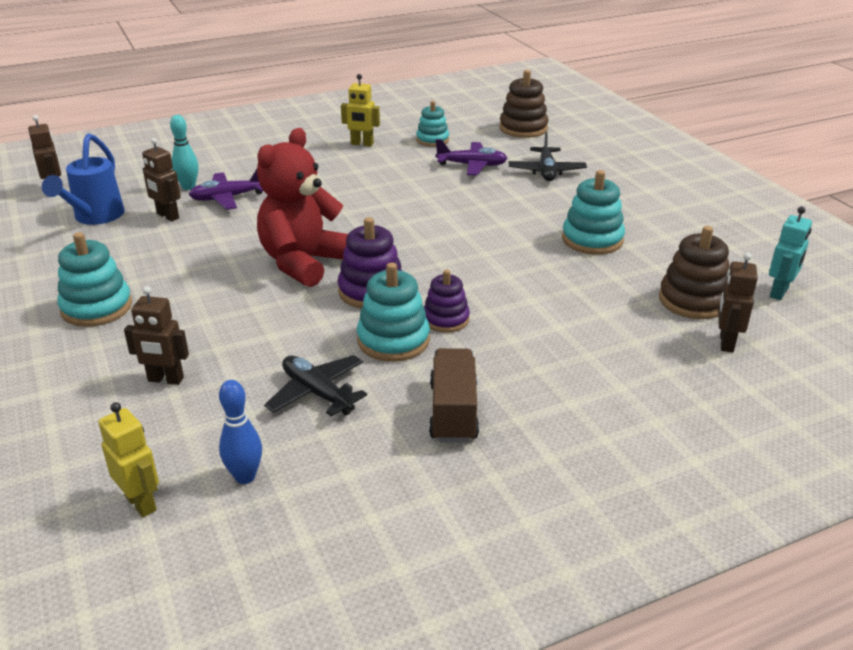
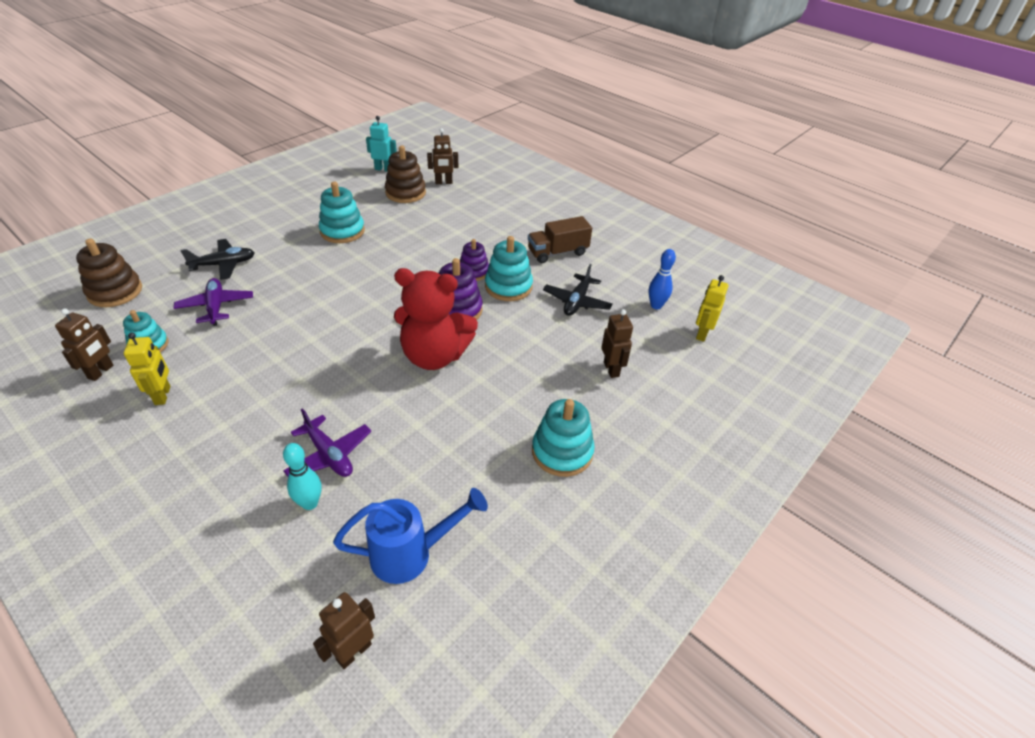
camera: 115 degrees left, 10 degrees up
(167, 216) = (386, 487): brown robot -> brown robot (101, 372)

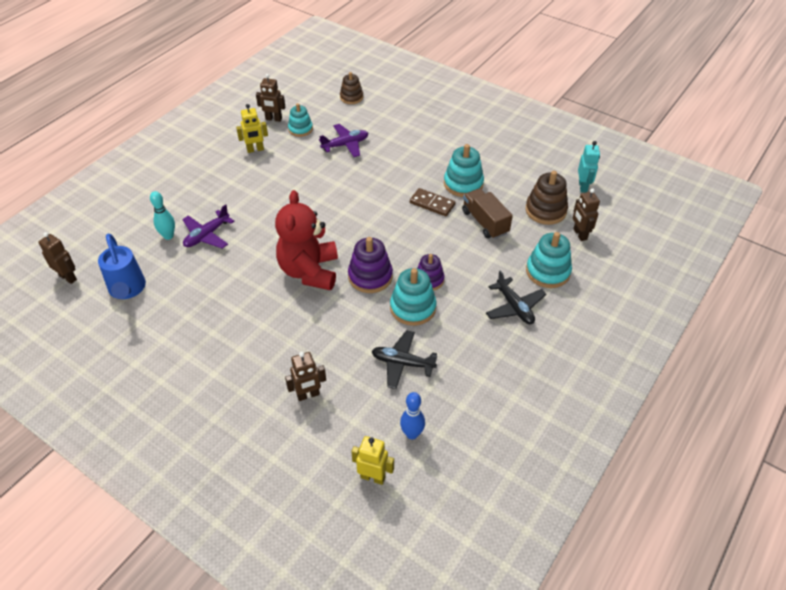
camera: 85 degrees right, 5 degrees up
(115, 292) = (351, 97): brown stacking toy -> brown stacking toy, size x0.67
(224, 264) = (395, 134): black plane -> black plane (514, 307)
(363, 255) = (432, 204): none -> brown domino
(557, 252) = (482, 342): brown truck -> brown truck (485, 222)
(562, 452) = (210, 363): turquoise stacking toy -> turquoise stacking toy (548, 272)

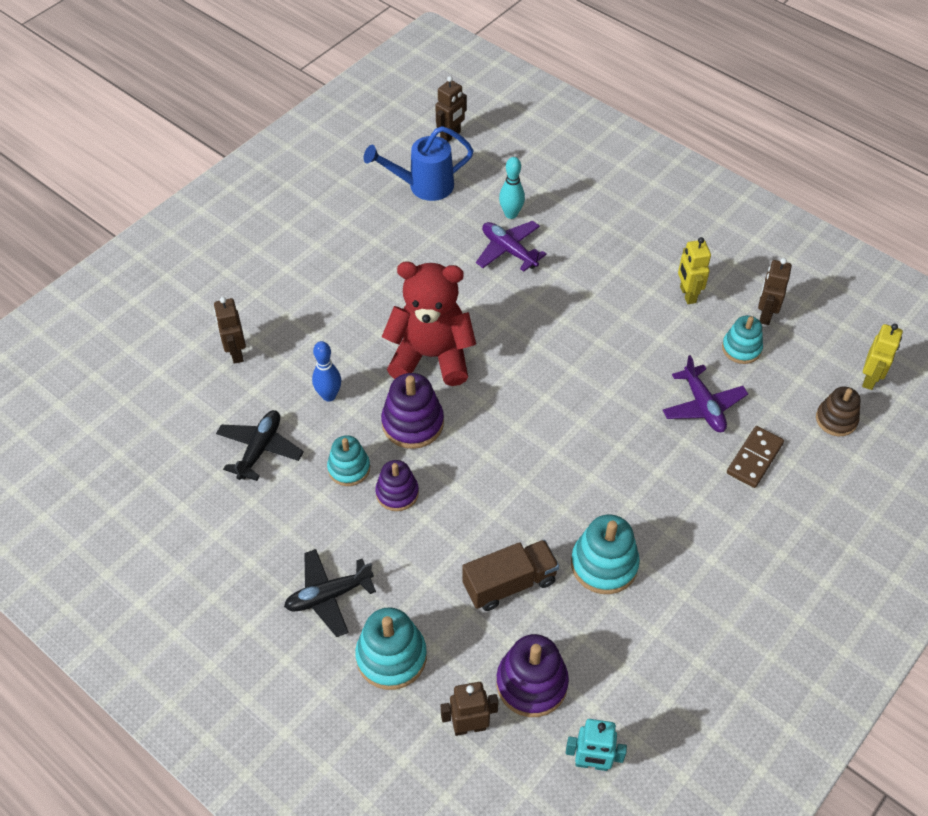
camera: 95 degrees right, 5 degrees up
(373, 477) = (114, 409): yellow robot -> yellow robot (870, 379)
(412, 434) = (157, 450): blue bowling pin -> blue bowling pin (329, 395)
(413, 308) = (349, 468): turquoise stacking toy -> turquoise stacking toy, size x0.67
(432, 204) = (557, 514): brown domino -> brown domino (754, 458)
(545, 210) = (531, 683): brown stacking toy -> purple stacking toy

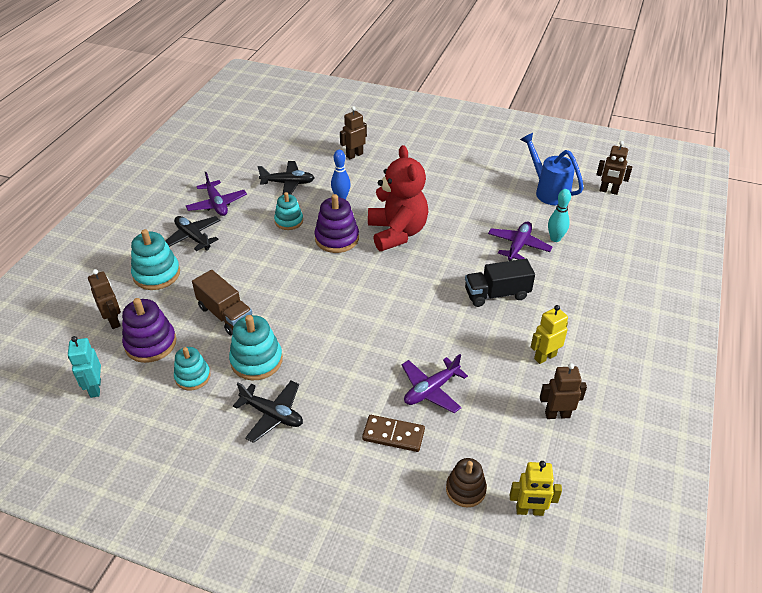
camera: 70 degrees right, 10 degrees down
(263, 550) = (217, 204): none -> purple plane
(397, 493) = (278, 246): purple stacking toy -> none
(580, 299) = (497, 294): none -> black truck
(695, 566) = (272, 415): none -> black plane
(741, 348) = (508, 404): turquoise stacking toy -> turquoise stacking toy (192, 376)

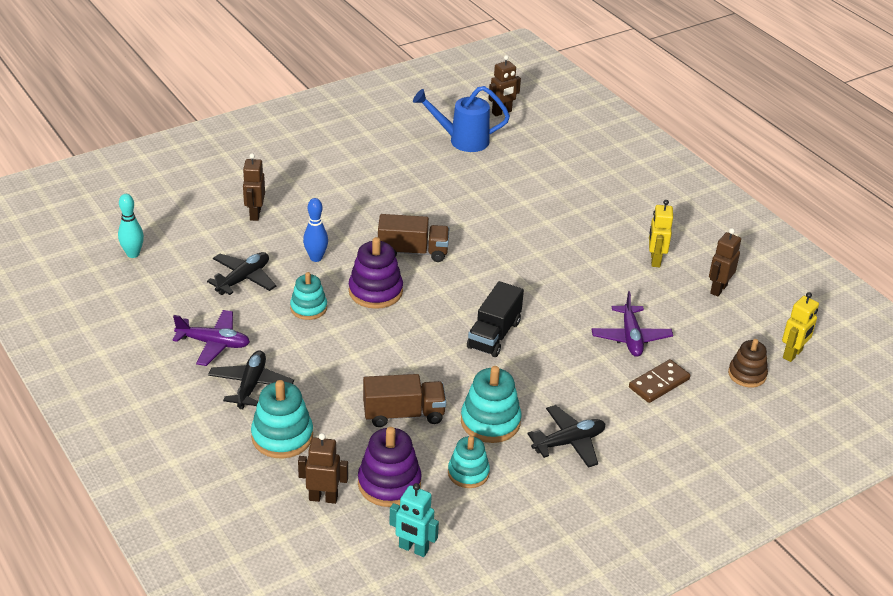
camera: 55 degrees left, 5 degrees down
(193, 237) = (251, 385): black plane -> black plane turned 105 degrees clockwise
(397, 233) = (413, 252): red teddy bear -> brown truck
(497, 294) = (559, 243): black truck -> black truck (494, 335)
(518, 246) = (513, 197): purple plane -> none
(555, 238) = (527, 174): turquoise bowling pin -> turquoise bowling pin (133, 254)

